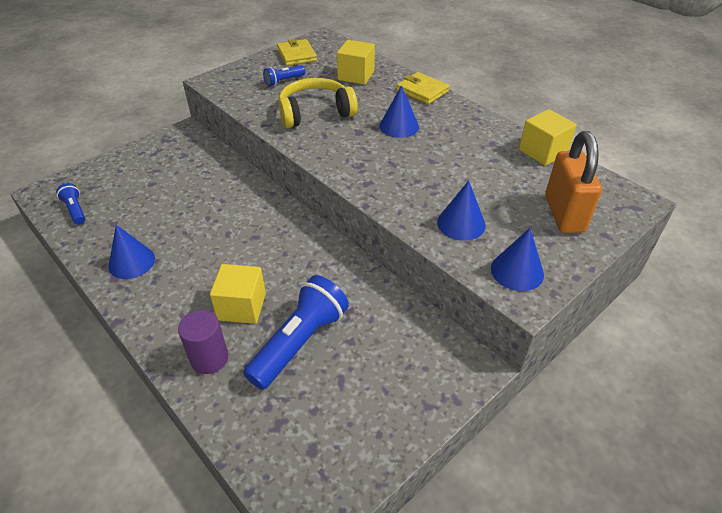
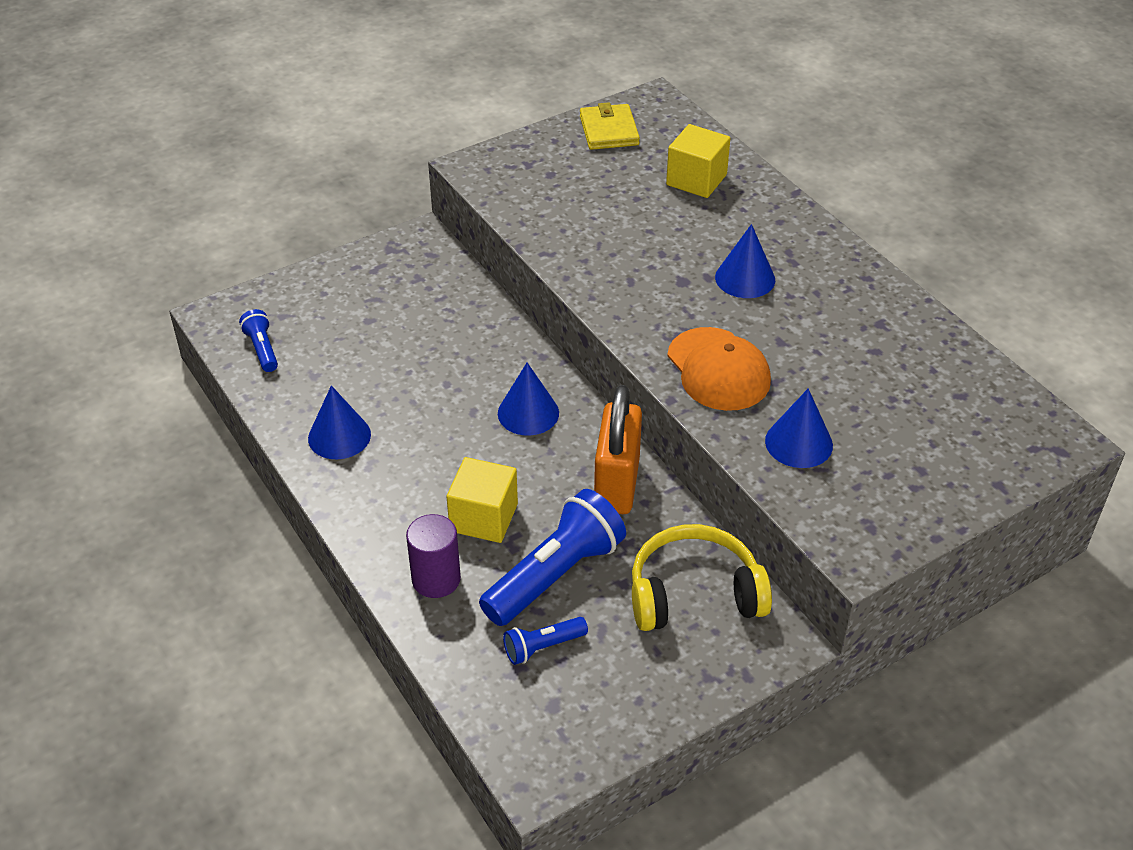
camera: 10 degrees right, 0 degrees up
(284, 81) = (582, 178): blue flashlight -> blue flashlight (543, 647)
(315, 112) = (622, 240): yellow headphones -> yellow headphones (694, 593)
(394, 182) = (718, 369): none -> orange cap
(422, 91) = (795, 219): yellow wallet -> none
(517, 271) = (857, 519): blue cone -> blue cone (528, 413)
(542, 152) = (952, 346): yellow cube -> none
(564, 214) = (950, 447): orange padlock -> orange padlock (617, 484)

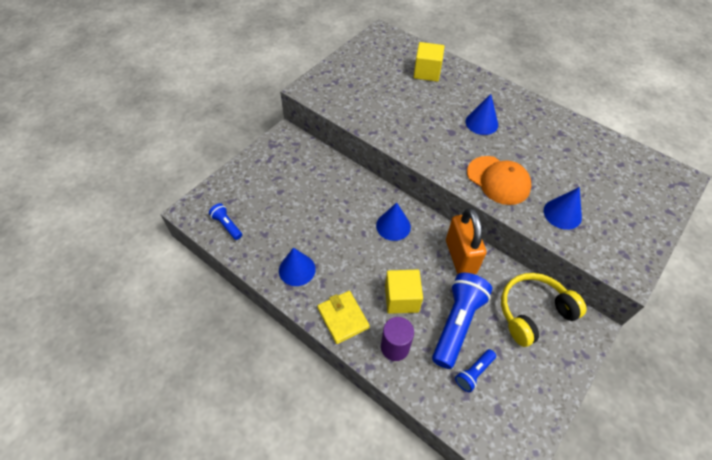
camera: 20 degrees left, 10 degrees up
(609, 131) = (368, 53): yellow wallet -> yellow wallet (343, 318)

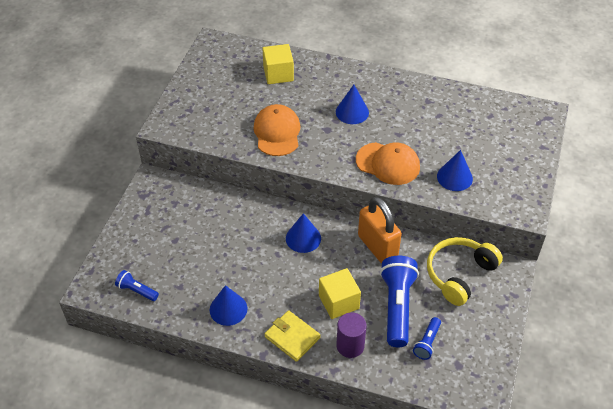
camera: 20 degrees left, 5 degrees down
(404, 122) = (277, 132): none -> orange cap

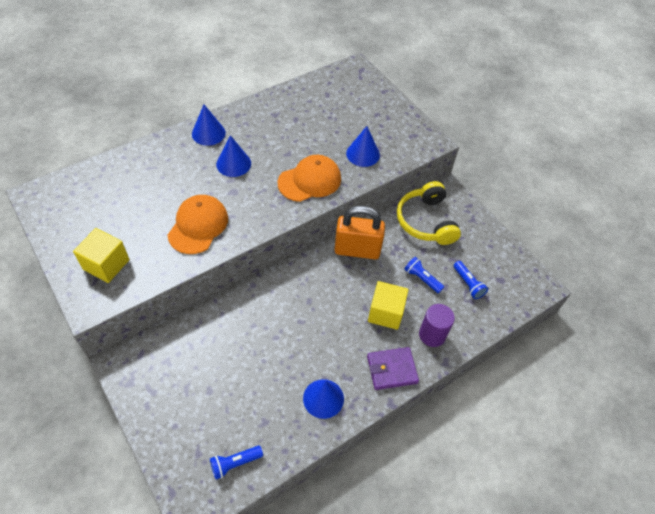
camera: 55 degrees left, 5 degrees up
(277, 132) = (198, 226): orange cap -> orange cap turned 75 degrees clockwise
(278, 74) = (134, 179): yellow cube -> yellow cube (106, 264)
(292, 337) = (392, 369): yellow wallet -> purple wallet
(303, 238) = (302, 292): blue cone -> blue cone (208, 133)
(397, 306) = (422, 279): blue flashlight -> blue flashlight, size x0.50

